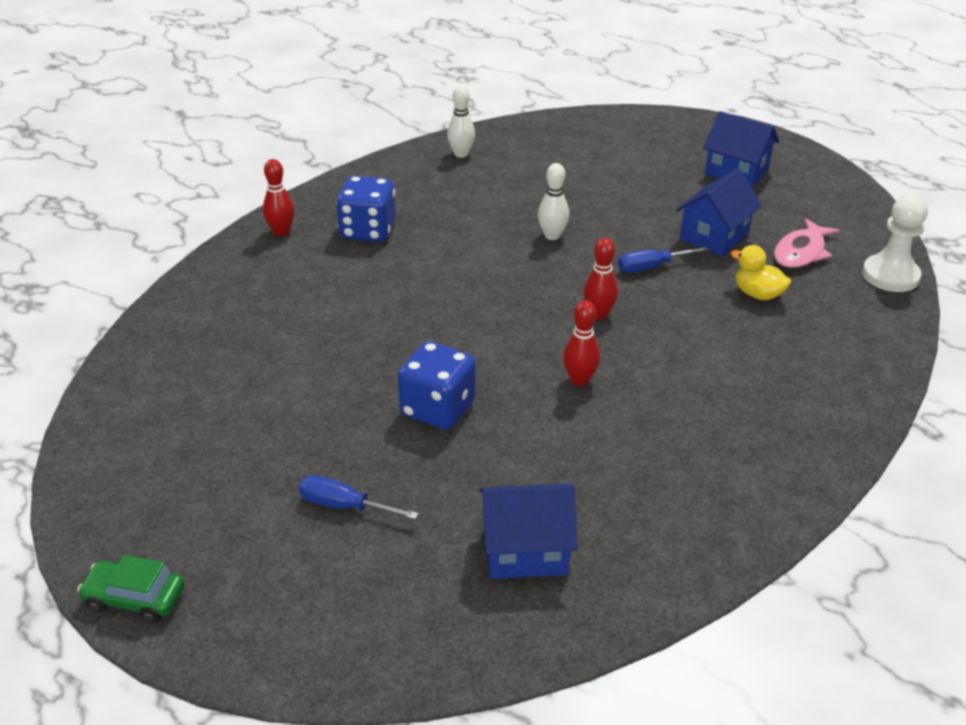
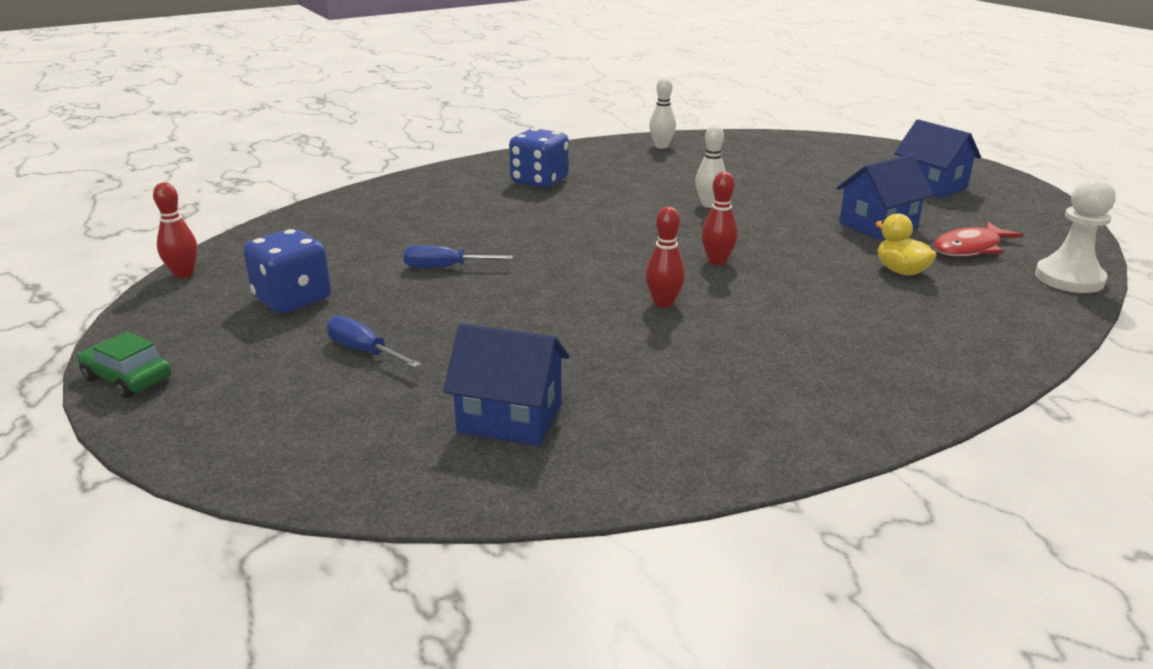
camera: 20 degrees right, 10 degrees down
(281, 232) = (464, 173): red bowling pin -> red bowling pin (183, 274)
(437, 409) = (507, 301): blue dice -> blue dice (292, 299)
(651, 267) = (796, 237): blue screwdriver -> blue screwdriver (445, 267)
(801, 252) = (970, 248): pink fish -> red fish

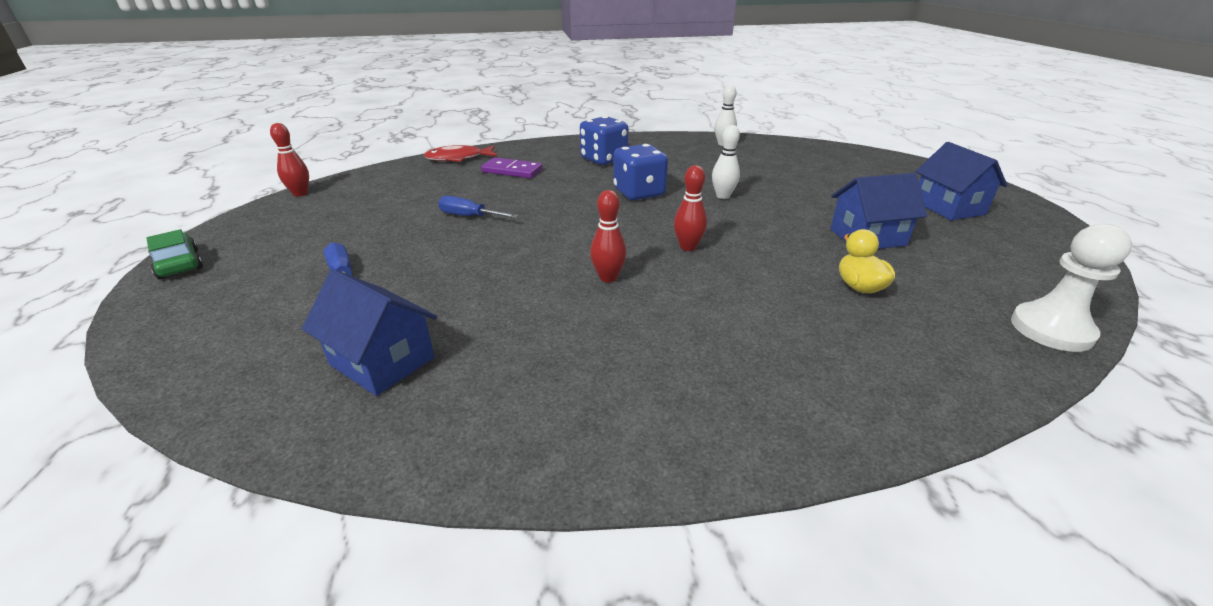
camera: 20 degrees right, 5 degrees up
(292, 299) = (343, 223): blue dice -> blue dice (639, 193)
(440, 209) = (512, 171): none -> purple domino
(970, 248) = (951, 275): red fish -> red fish (458, 158)

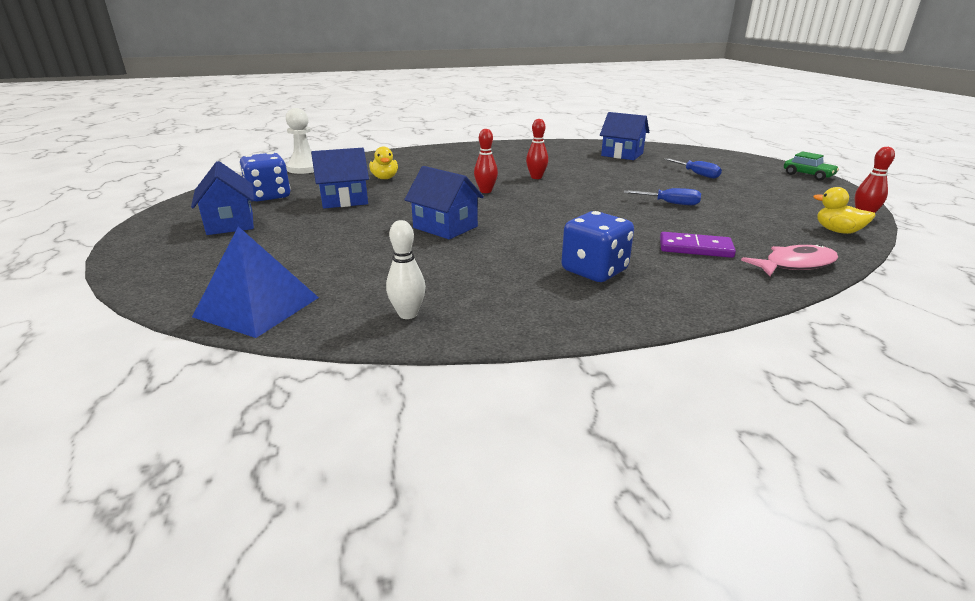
camera: 175 degrees right, 5 degrees down
(366, 180) = (837, 231): none -> yellow duck
(458, 158) = (795, 265): red fish -> pink fish
(639, 193) = (531, 227): blue dice -> blue dice (269, 196)
(723, 196) = (445, 227): white bowling pin -> blue house
(815, 149) = (257, 307): none -> blue pyramid

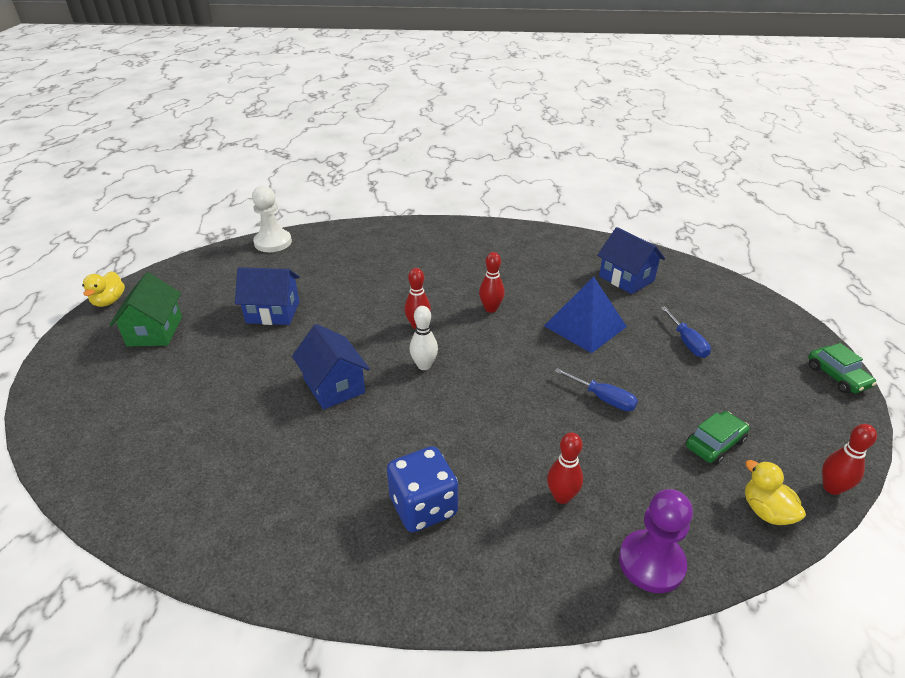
camera: 20 degrees right, 10 degrees up
(230, 224) = (155, 331): blue house -> green house
(257, 307) = (103, 474): blue pyramid -> blue pyramid (585, 326)
(269, 196) = (212, 289): blue dice -> none
(385, 178) = (335, 277): yellow duck -> yellow duck (109, 301)
(408, 314) = (210, 524): white bowling pin -> white bowling pin (424, 365)
(695, 248) = (561, 496): purple domino -> red bowling pin
(769, 210) = (715, 444): none -> green car
(795, 265) = (651, 562): pink fish -> purple pawn

